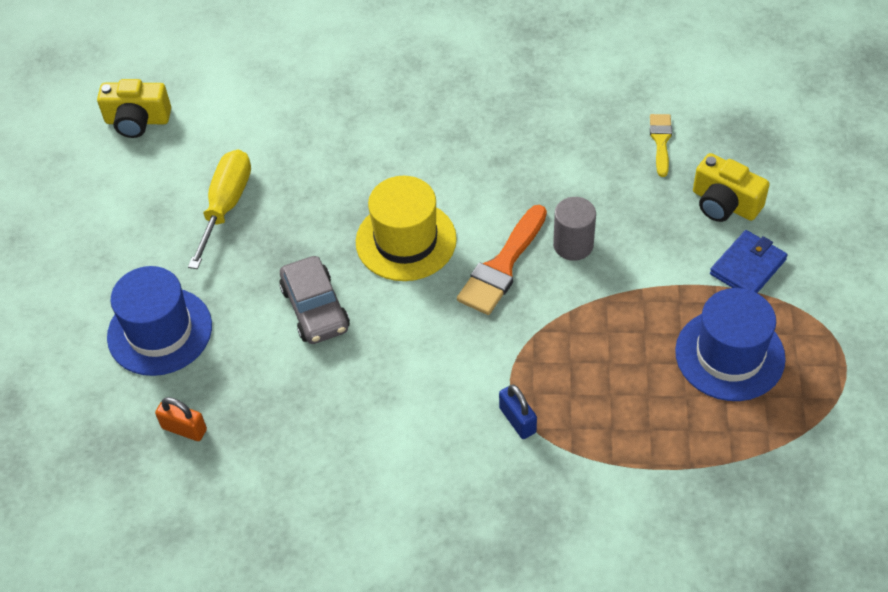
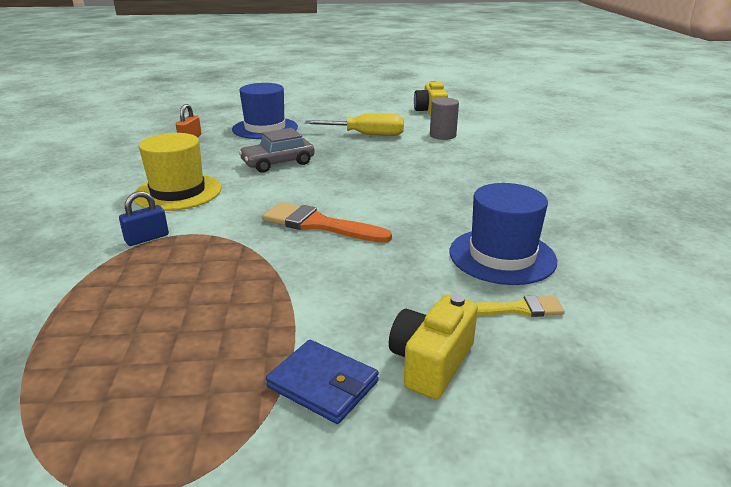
camera: 80 degrees right, 25 degrees down
(406, 240) = (343, 186): yellow hat -> yellow hat (178, 192)
(573, 245) = (347, 257): grey cylinder -> grey cylinder (442, 135)
(729, 355) = (180, 367): blue hat -> blue hat (502, 256)

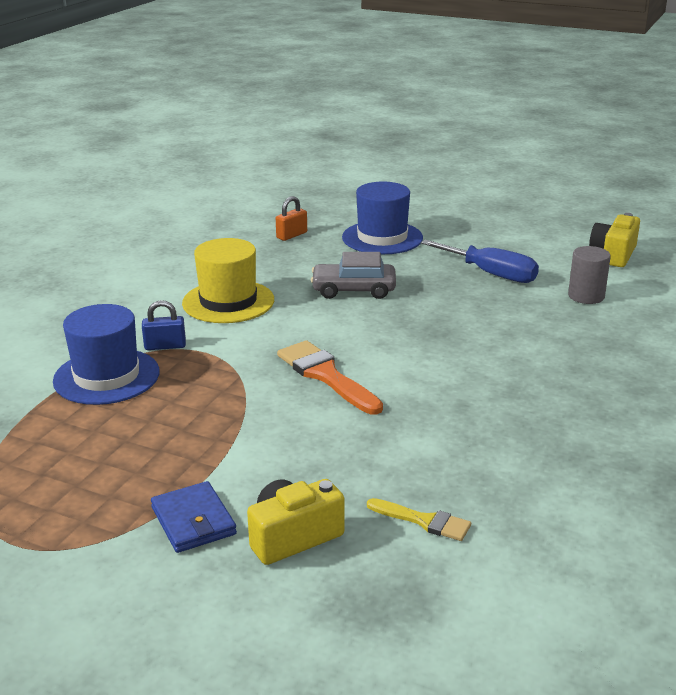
camera: 30 degrees right, 0 degrees up
(367, 135) = (491, 274): yellow screwdriver -> blue screwdriver
(502, 256) = (473, 465): blue hat -> blue hat (106, 376)

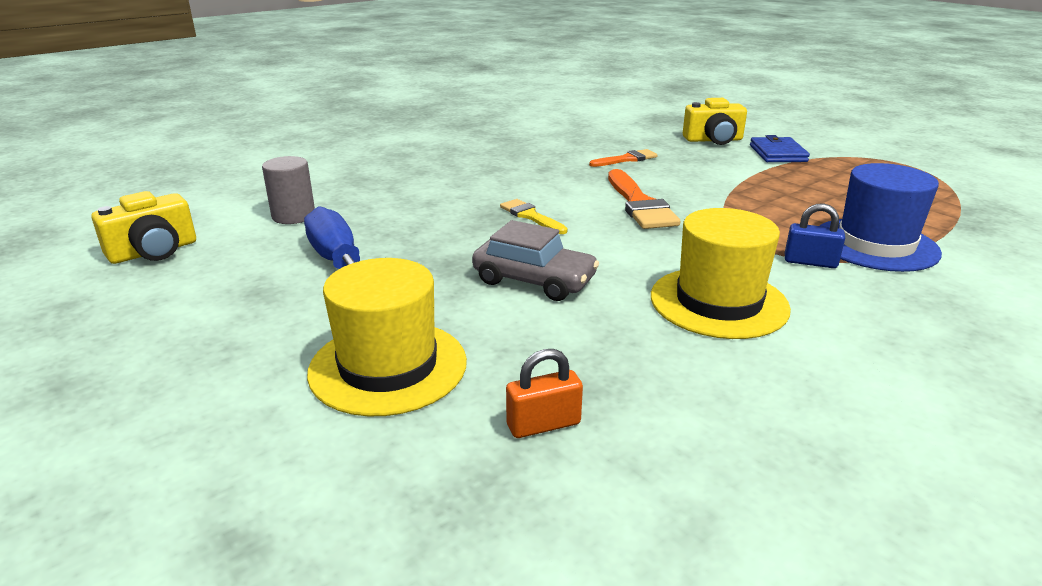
camera: 155 degrees left, 0 degrees up
(382, 238) = (388, 366): blue hat -> yellow hat
(385, 449) = (626, 159): none -> orange brush
(424, 521) = (630, 133): yellow brush -> yellow brush (531, 216)

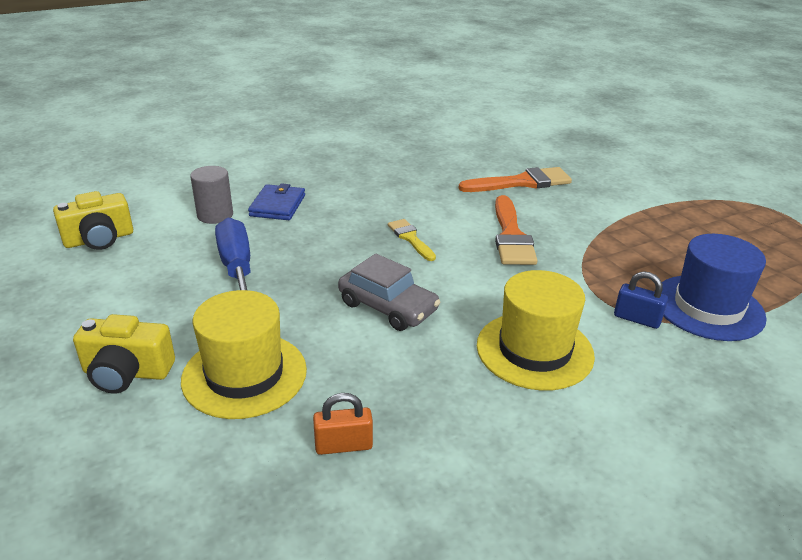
camera: 10 degrees right, 5 degrees up
(626, 159) = (521, 182): orange brush -> orange brush, size x1.69
(713, 140) = (614, 167): yellow camera -> yellow camera (127, 373)
(777, 153) = (668, 190): blue wallet -> blue wallet (277, 205)

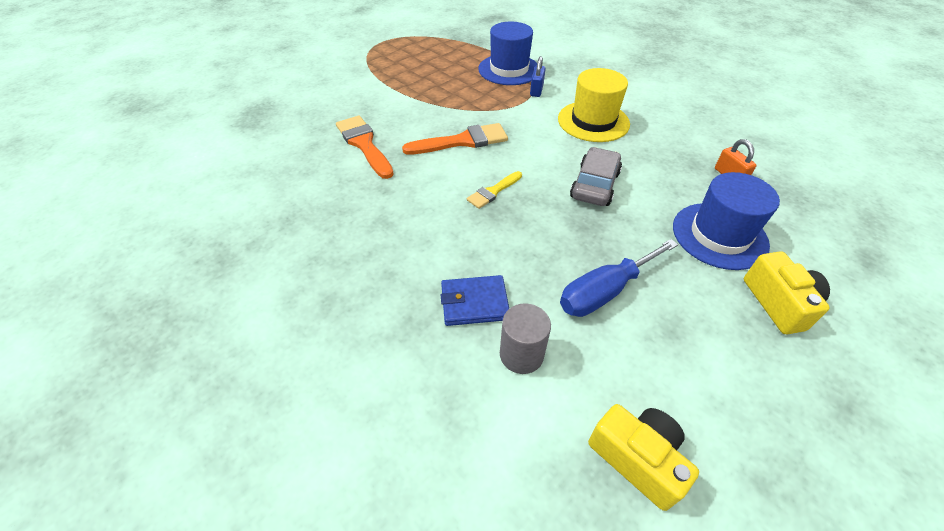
camera: 105 degrees left, 15 degrees up
(244, 374) = (719, 235): yellow hat -> blue hat

